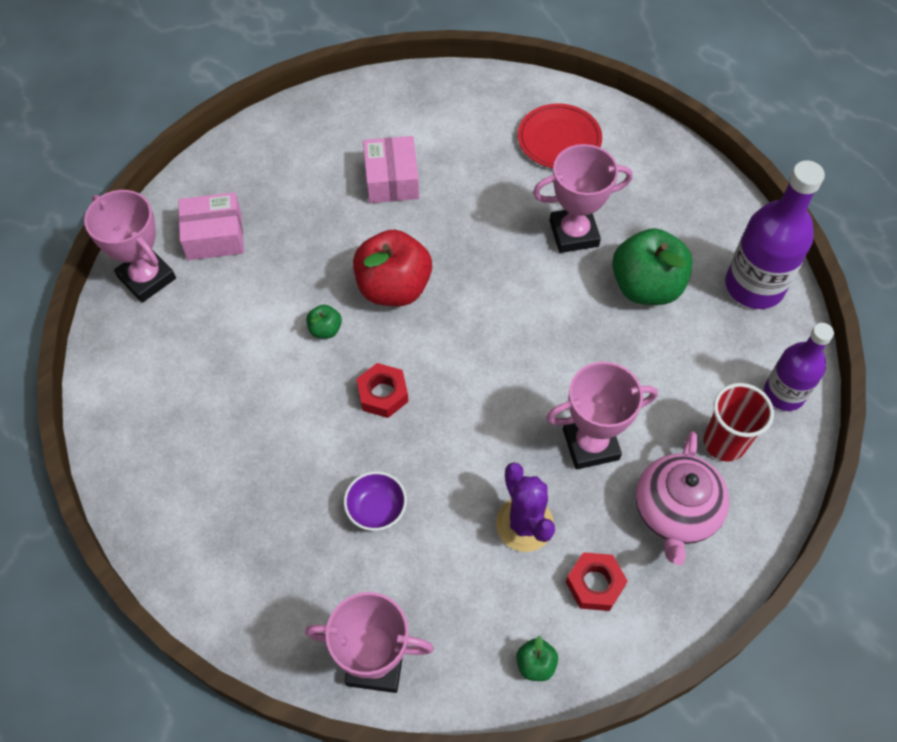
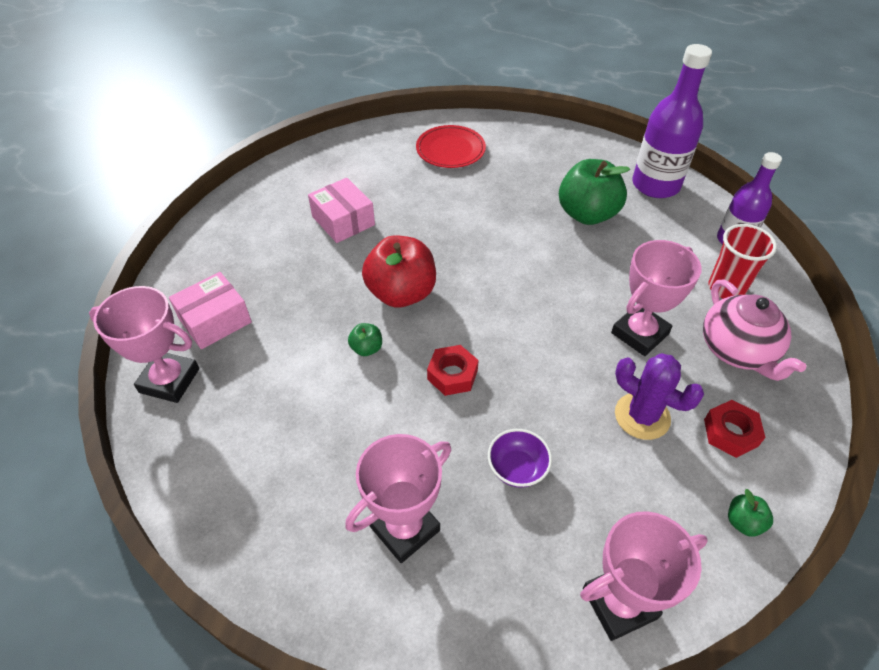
camera: 30 degrees left, 10 degrees down
(574, 233) = (509, 202): pink trophy -> pink trophy (404, 528)

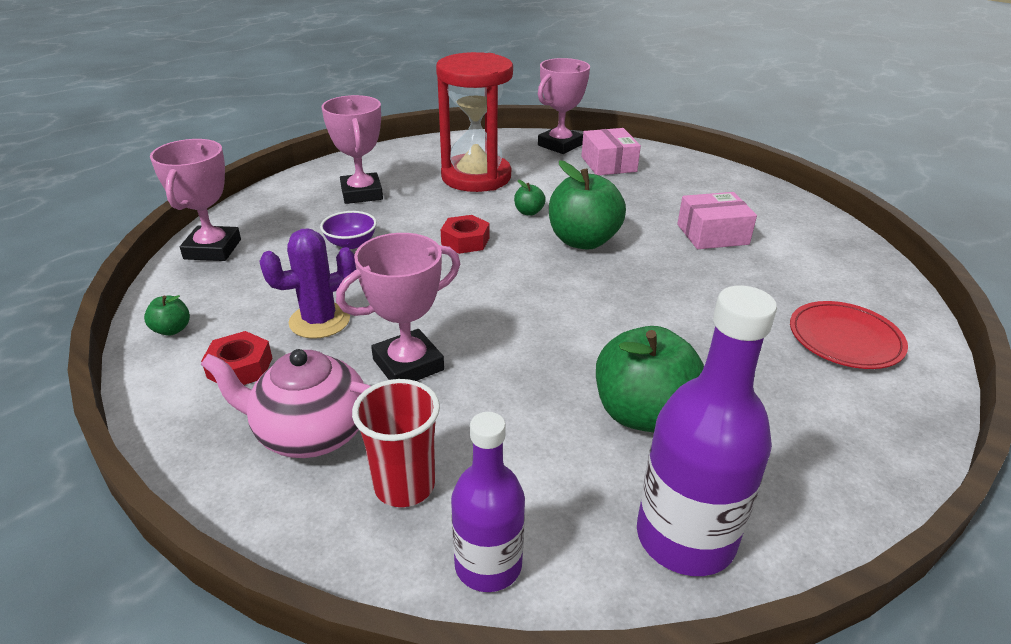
camera: 115 degrees right, 15 degrees down
(302, 428) = (476, 177): none -> red hourglass
(401, 293) = (583, 241): red apple -> green apple
(639, 333) = (408, 365): pink trophy -> pink trophy turned 75 degrees clockwise

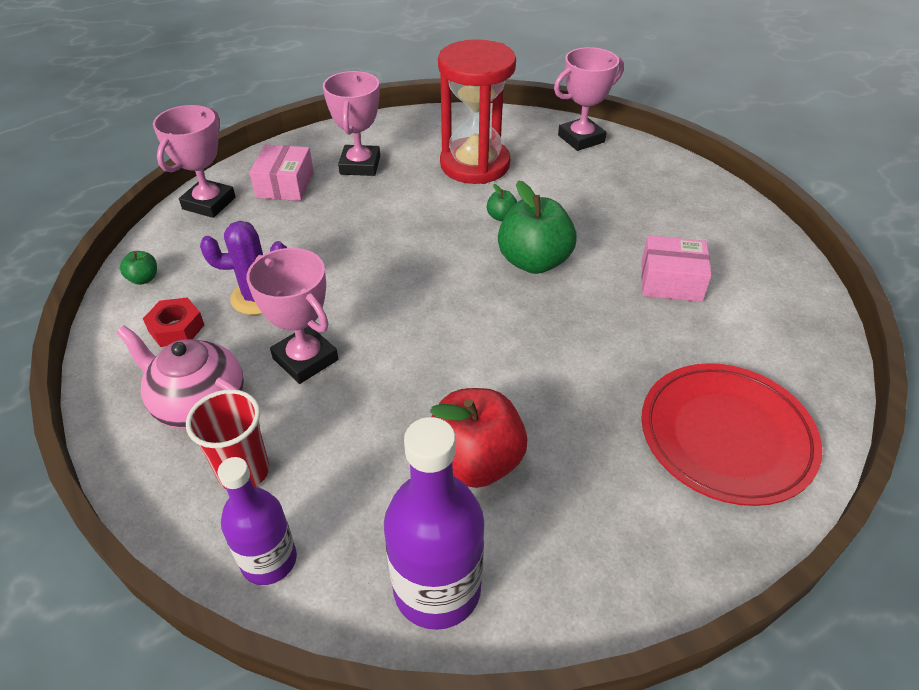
camera: 20 degrees right, 10 degrees up
(351, 243) = (323, 220): purple bowl -> none
(408, 365) = (305, 359): pink trophy -> pink trophy turned 60 degrees clockwise
(465, 241) = (424, 238): red nut -> none
(608, 164) = (617, 172): pink box -> pink box (285, 185)
(642, 414) = (475, 462): green apple -> red apple
(845, 339) = (726, 436): red plate -> red plate, size x1.52

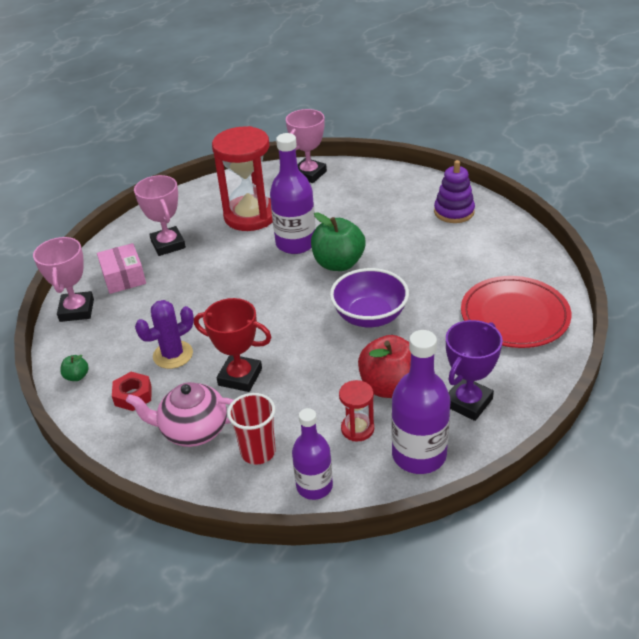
camera: 25 degrees left, 5 degrees down
(305, 359) = (240, 377): pink trophy -> red trophy
(386, 503) = (357, 429): none -> red hourglass
(501, 217) = (296, 243): green apple -> purple bottle
(521, 348) = (369, 316): none -> purple bowl
(565, 541) = (468, 402): none -> purple trophy
(671, 281) = (429, 244): pink box -> none
(736, 250) = (454, 212): none -> purple stacking toy

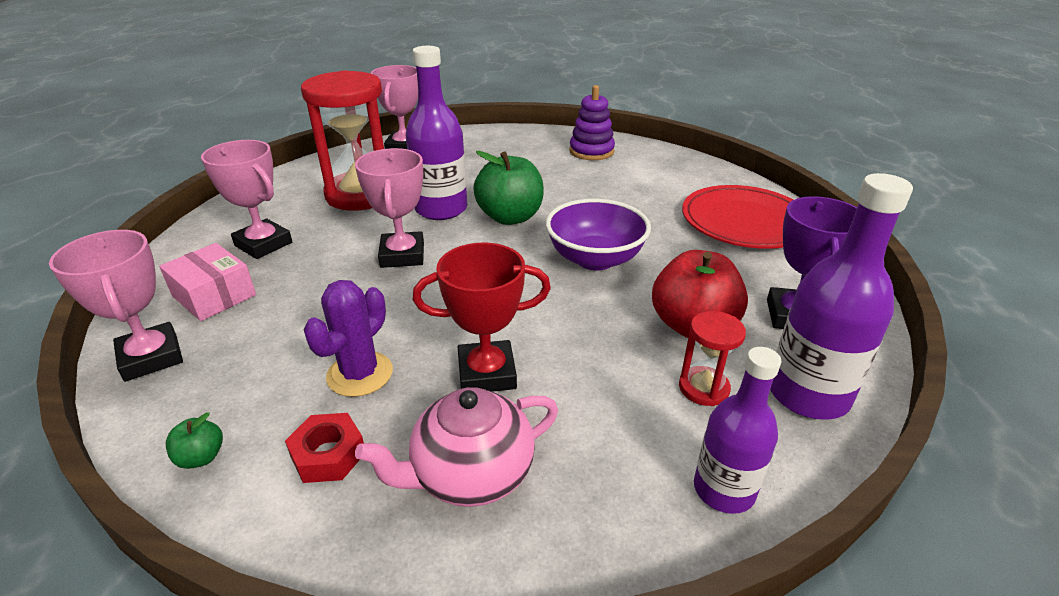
camera: 30 degrees left, 5 degrees down
(245, 277) = (402, 255): none -> pink trophy
(258, 452) = (599, 470): red cup -> none

